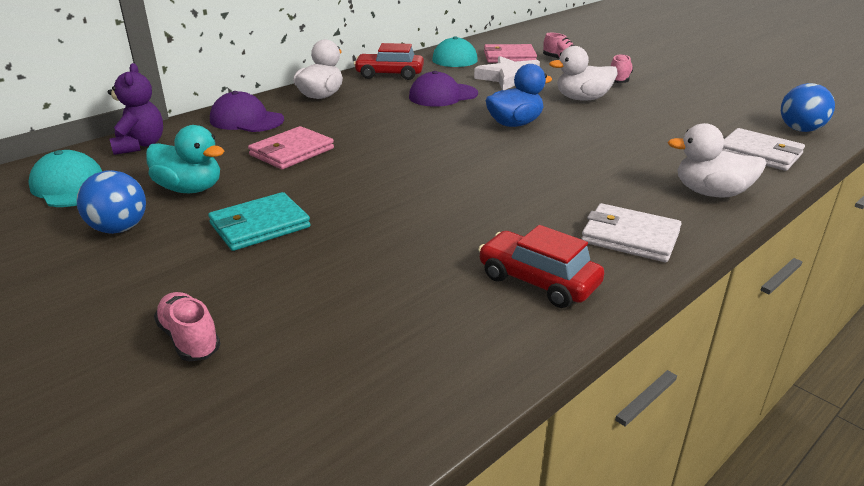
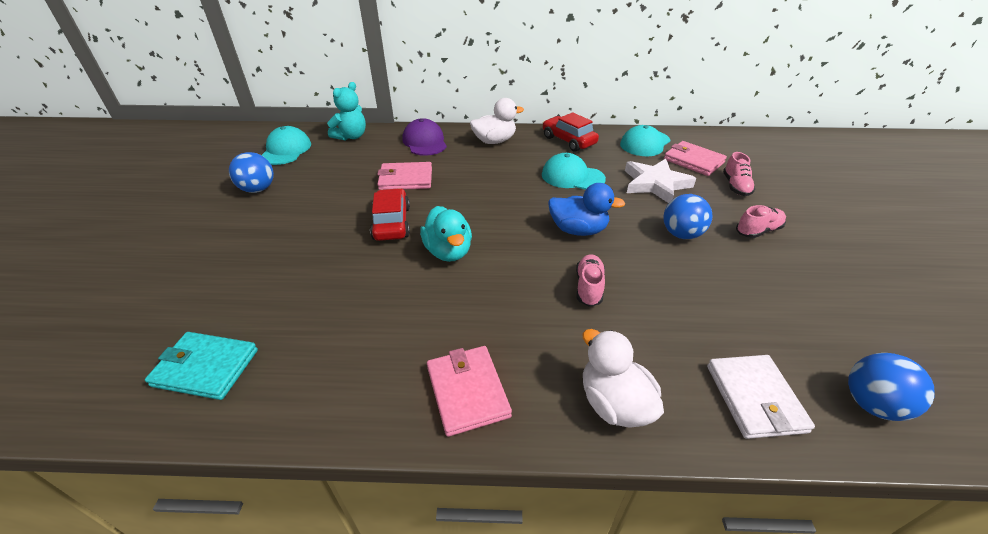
camera: 45 degrees right, 10 degrees up
(140, 145) = (351, 136): purple teddy bear -> turquoise teddy bear
(189, 339) = (169, 279): pink shoe -> pink shoe (588, 287)
(190, 189) = (321, 180): turquoise duck -> turquoise duck (448, 251)
(259, 225) = (305, 225): turquoise wallet -> turquoise wallet (206, 367)
(443, 95) = (572, 177): purple cap -> turquoise cap
(538, 281) = (347, 376): red car -> red car (391, 223)
(582, 99) = (681, 234): white duck -> blue ball
(630, 237) = (467, 391): white wallet -> pink wallet

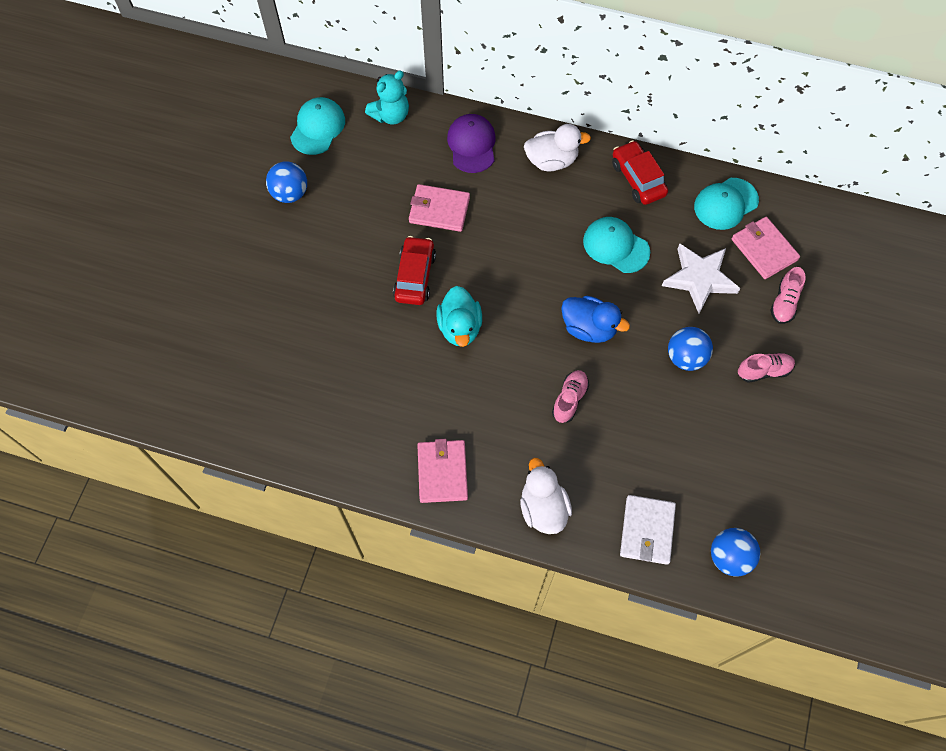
camera: 15 degrees right, 25 degrees up
(206, 367) = (259, 404): turquoise wallet -> none

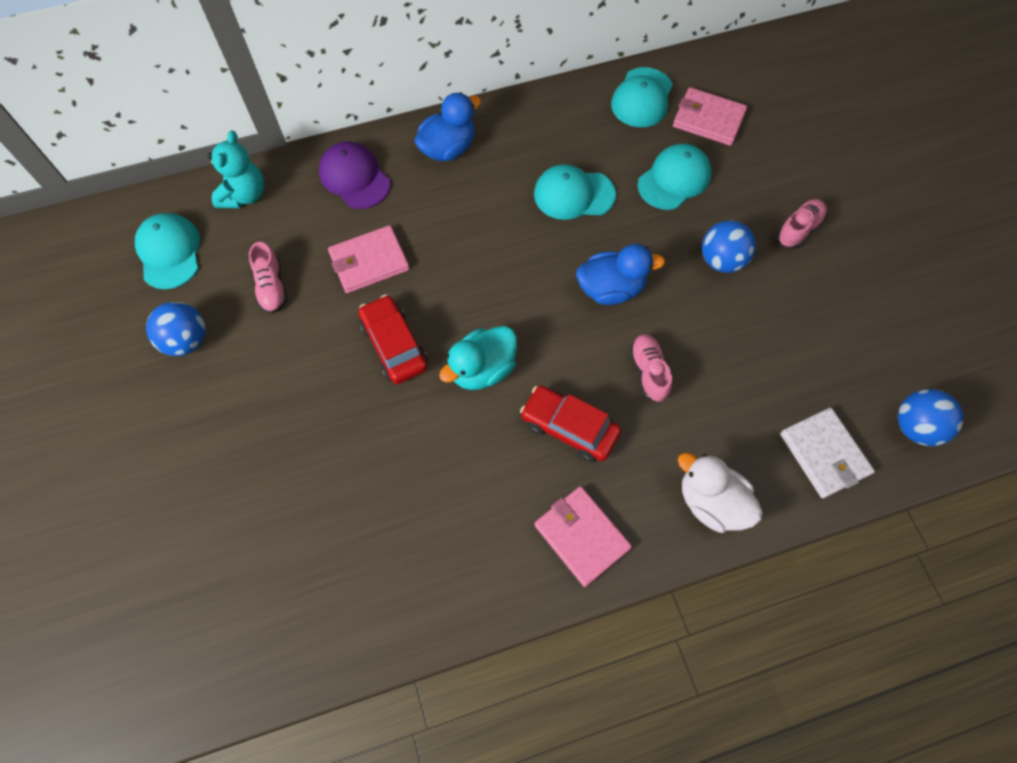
camera: 35 degrees left, 0 degrees up
(460, 327) = (482, 369): turquoise duck -> turquoise duck turned 90 degrees clockwise
(551, 161) = (448, 149): white duck -> blue duck
(637, 179) = (544, 120): red car -> red car (569, 428)
(699, 278) = (674, 179): white star -> turquoise cap
(784, 302) = (764, 156): pink shoe -> pink shoe (271, 287)

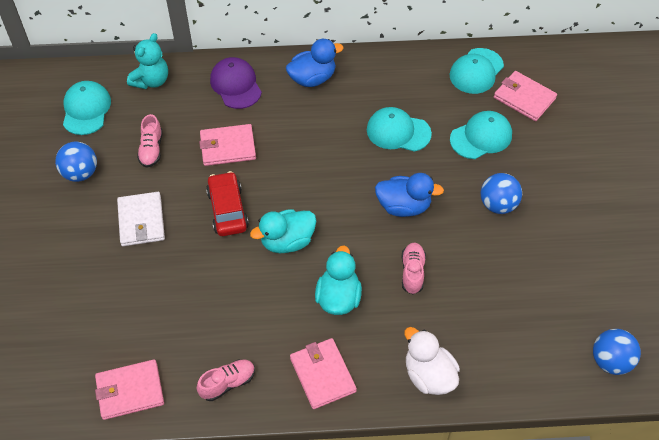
camera: 15 degrees right, 10 degrees down
(341, 626) = (130, 391): none -> pink wallet
(569, 428) = (338, 297): red car -> turquoise duck
(798, 229) = (568, 195): pink shoe -> pink shoe (227, 383)
(824, 454) = (529, 363): white wallet -> white wallet (141, 221)

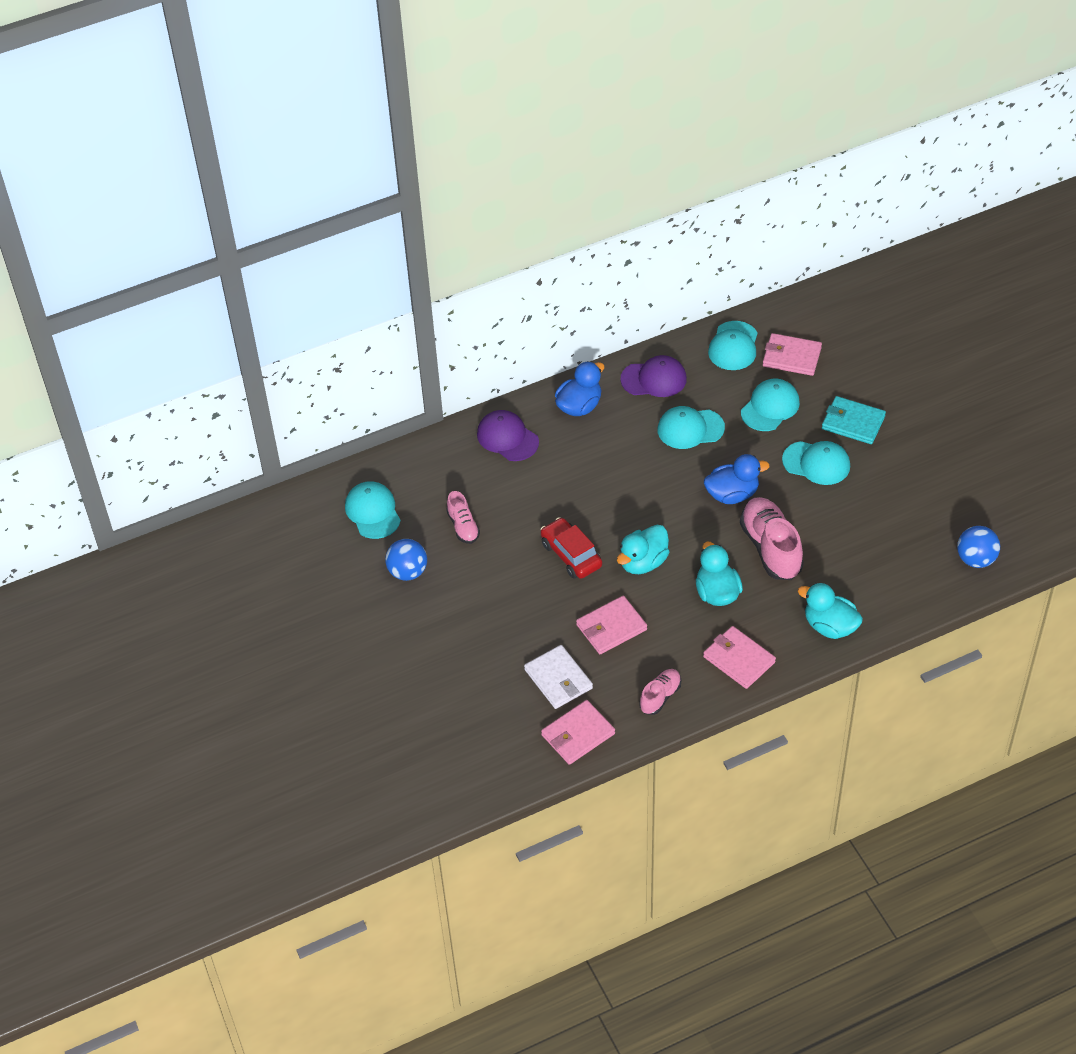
camera: 20 degrees left, 5 degrees down
(141, 221) = (495, 593): white wallet -> white wallet (558, 679)
(151, 81) = (420, 462): turquoise teddy bear -> none
(227, 147) = (536, 498): pink wallet -> pink wallet (611, 627)
(390, 77) = (654, 379): none -> purple cap
(412, 272) = (771, 548): pink shoe -> pink shoe, size x1.82
(429, 375) = (830, 626): white duck -> turquoise duck
(498, 205) = (816, 463): blue ball -> turquoise cap
(552, 178) = (853, 422): none -> turquoise wallet

